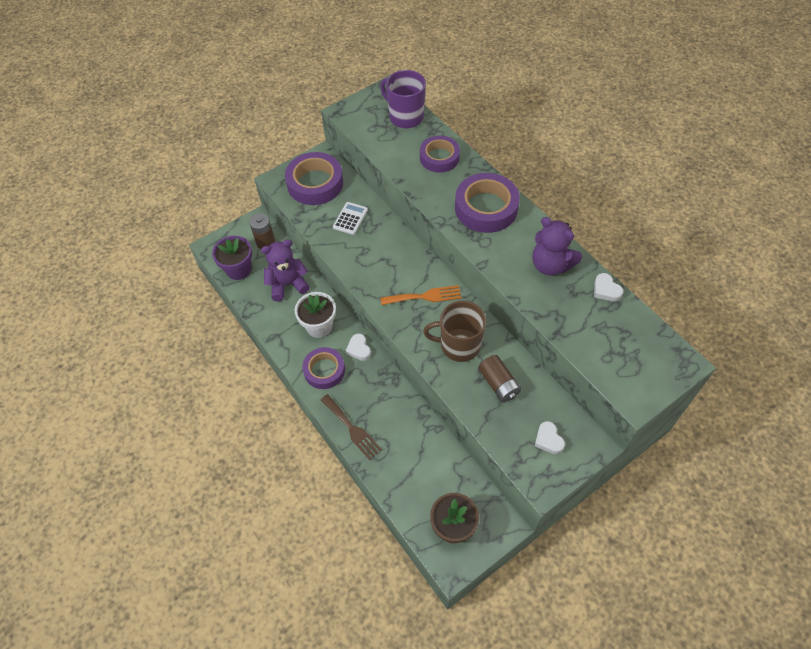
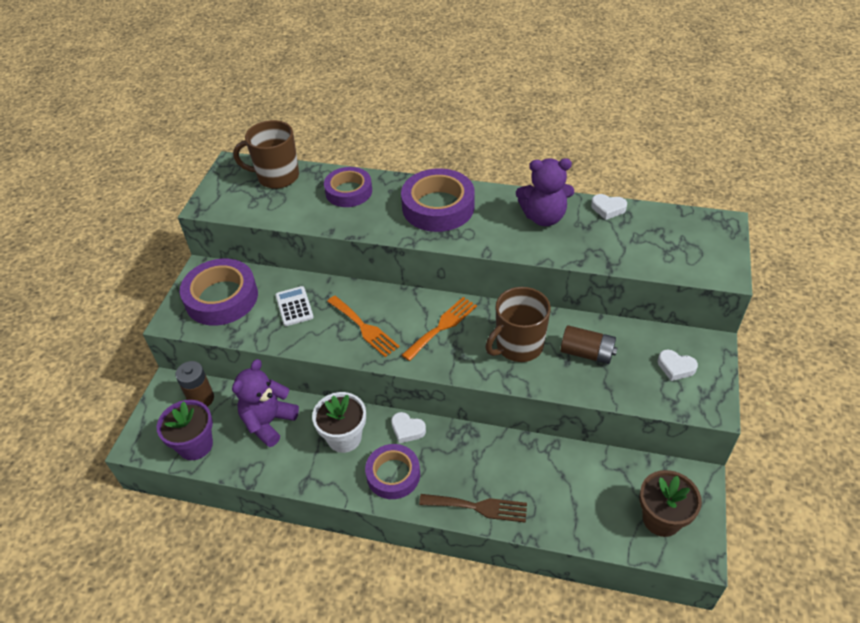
camera: 40 degrees left, 10 degrees down
(377, 262) = (363, 327): none -> orange fork
(405, 117) = (277, 177): purple mug -> brown mug

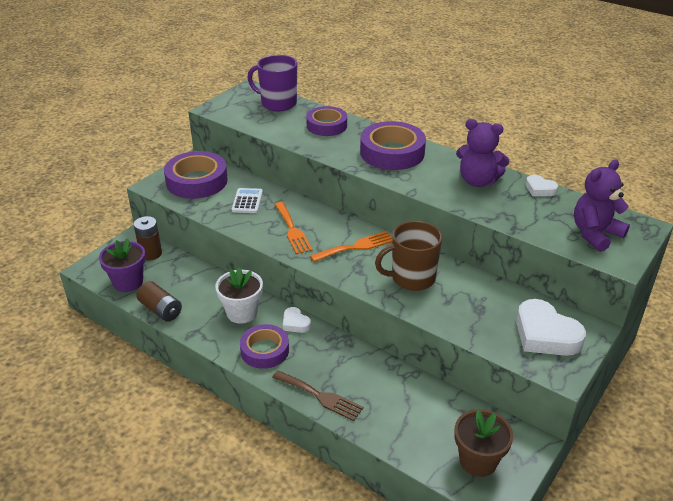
camera: 20 degrees right, 10 degrees down
(268, 422) = (190, 284): purple teddy bear -> purple teddy bear (595, 234)
(277, 177) = (278, 103): brown mug -> purple mug
(587, 353) = (469, 300): brown battery -> brown battery (161, 310)
(675, 367) = (545, 334): white heart -> white heart, size x1.95

